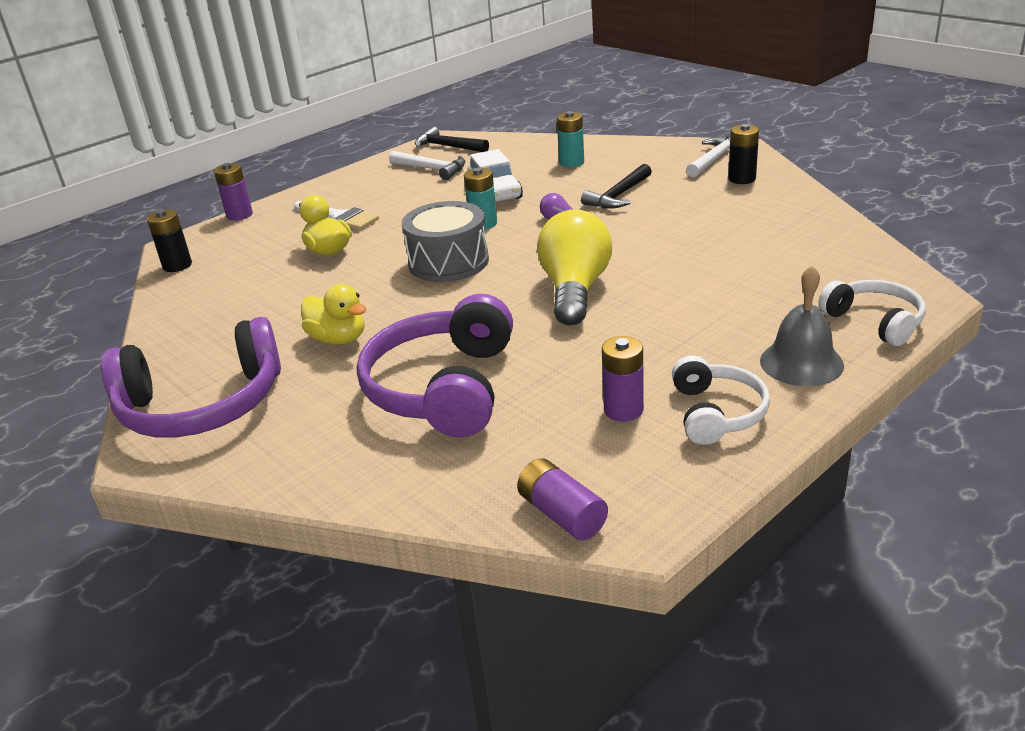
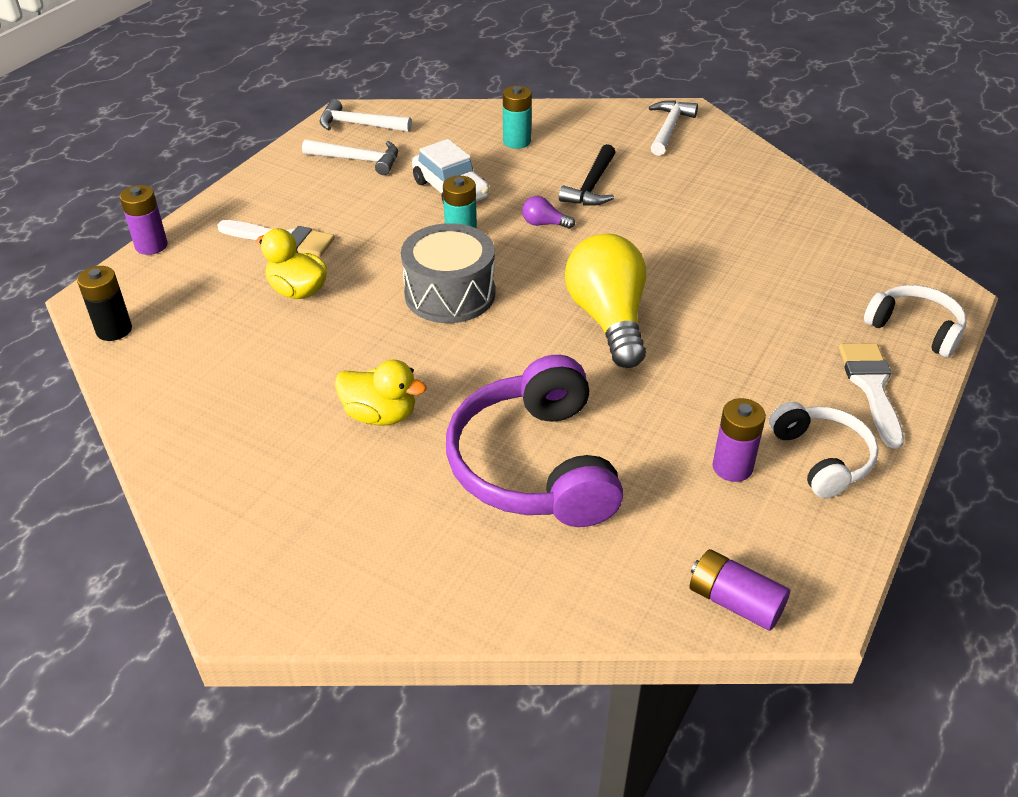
camera: 20 degrees left, 10 degrees up
(202, 405) = (269, 527): purple headphones -> none
(447, 147) = (359, 125): black hammer -> white hammer
(742, 179) = (709, 155): black battery -> none
(801, 363) = (871, 387): grey bell -> white brush

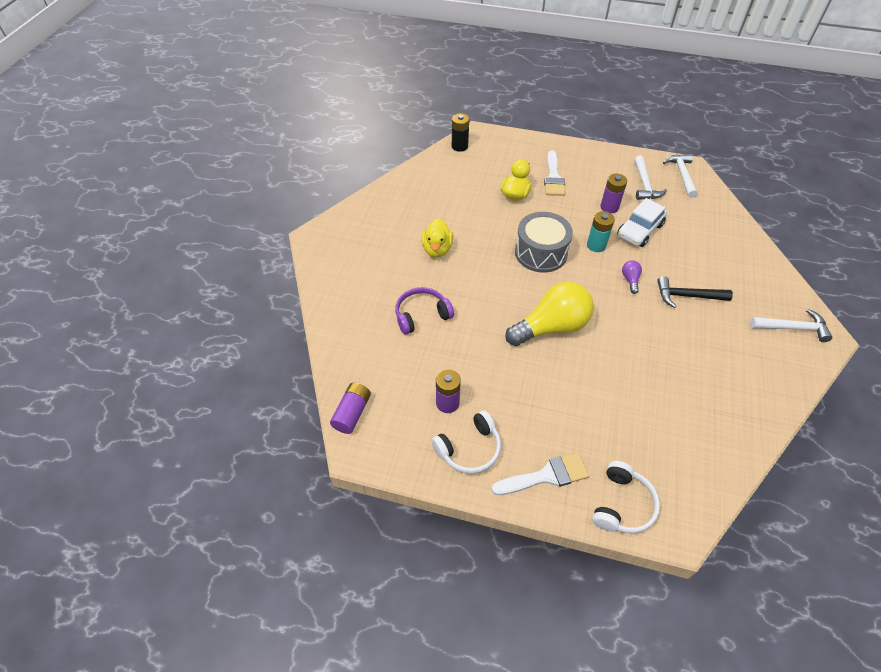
camera: 75 degrees right, 10 degrees up
(151, 245) = (524, 136): purple battery -> purple battery (609, 207)
(517, 141) = (714, 249): turquoise battery -> none
(534, 465) = (421, 315): purple headphones -> purple headphones, size x0.57

